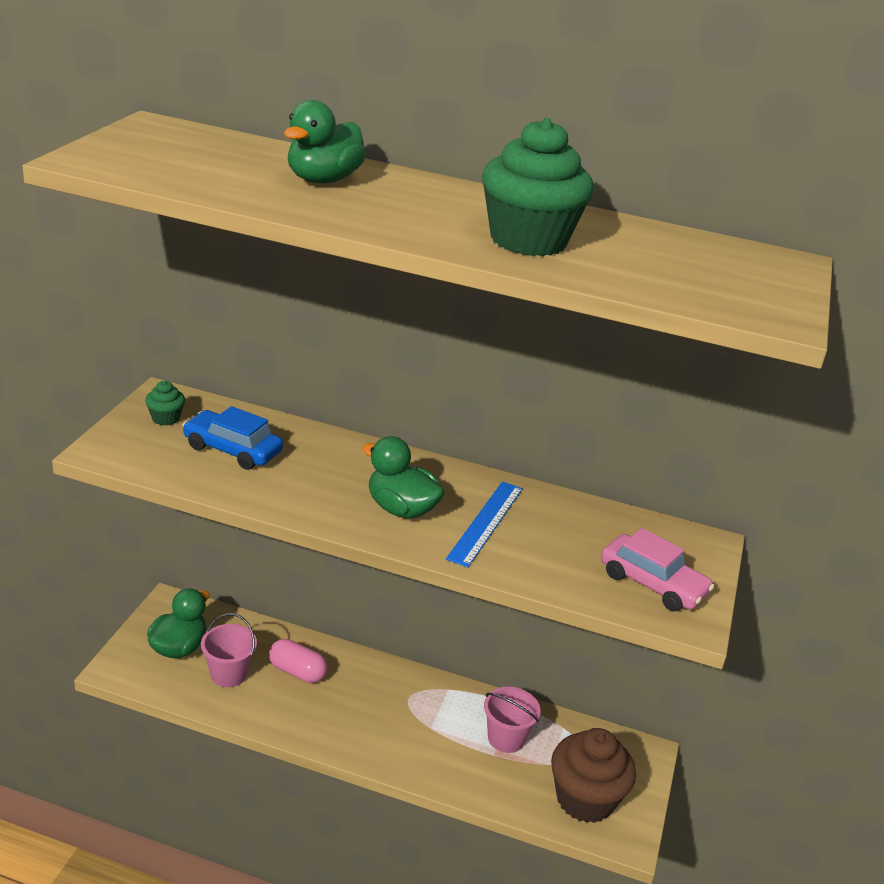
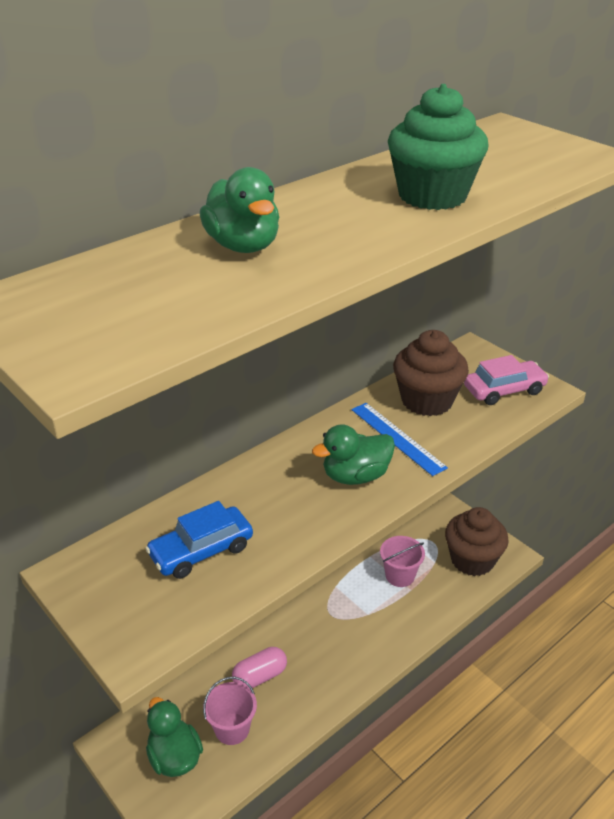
camera: 55 degrees left, 5 degrees up
(165, 418) = (111, 583): green cupcake -> none
(570, 529) = (427, 400): none -> brown cupcake

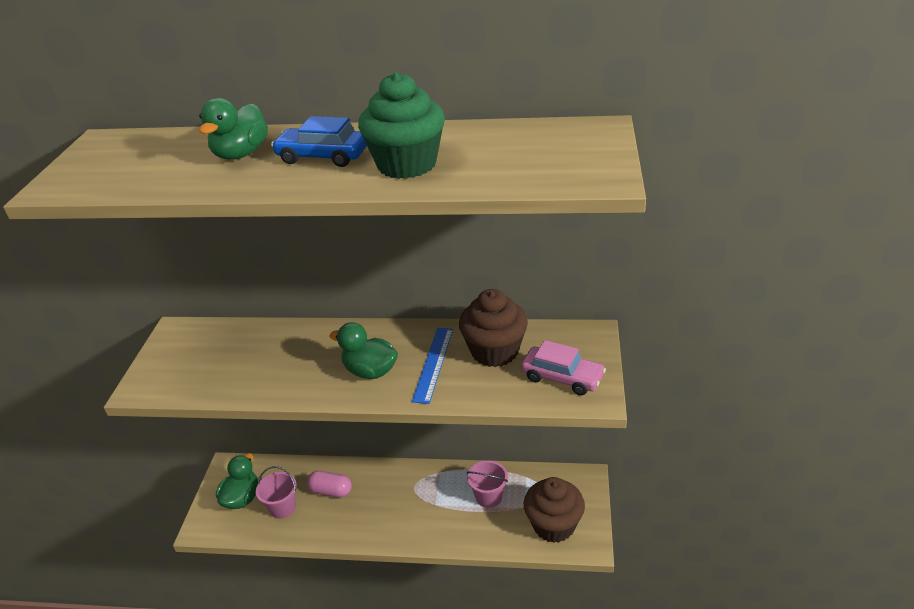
camera: 50 degrees right, 0 degrees up
(201, 551) = (236, 359): blue car -> blue car (323, 156)

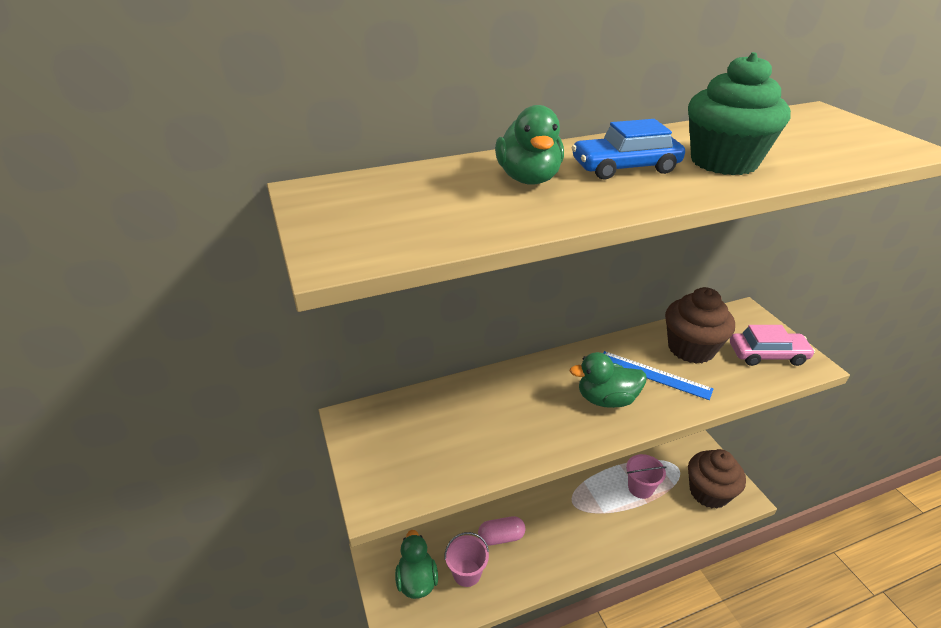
camera: 30 degrees left, 0 degrees up
(433, 364) = (654, 375): blue ruler -> blue ruler turned 45 degrees counterclockwise

